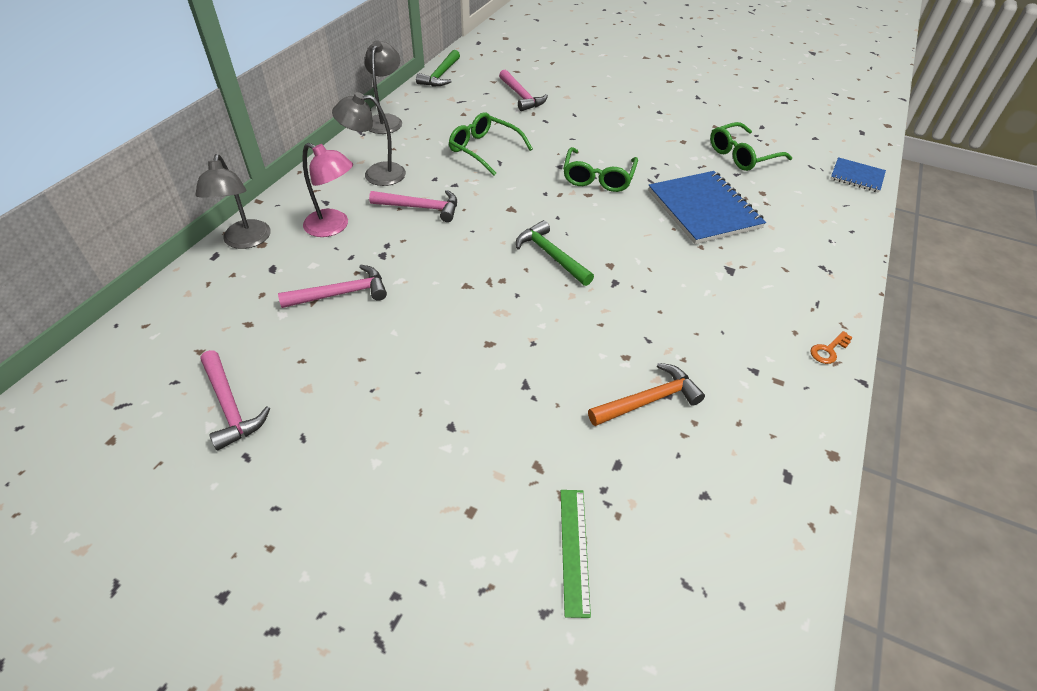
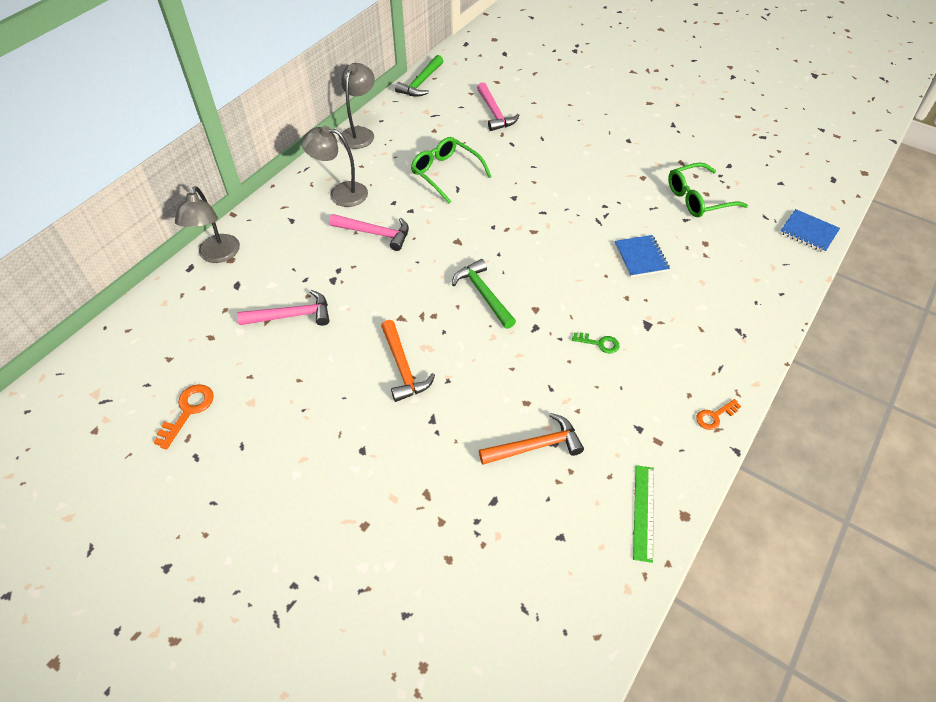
camera: 10 degrees right, 5 degrees up
(230, 406) = (188, 411): pink hammer -> orange key
(334, 227) = (295, 247): pink lamp -> none
(479, 334) = (403, 367): none -> orange hammer
(574, 549) = (440, 568): green ruler -> green ruler (644, 512)
(598, 177) = (548, 213): green glasses -> none
(686, 291) = (599, 343): none -> green key
(704, 209) = (641, 257): blue notebook -> blue notebook, size x0.54

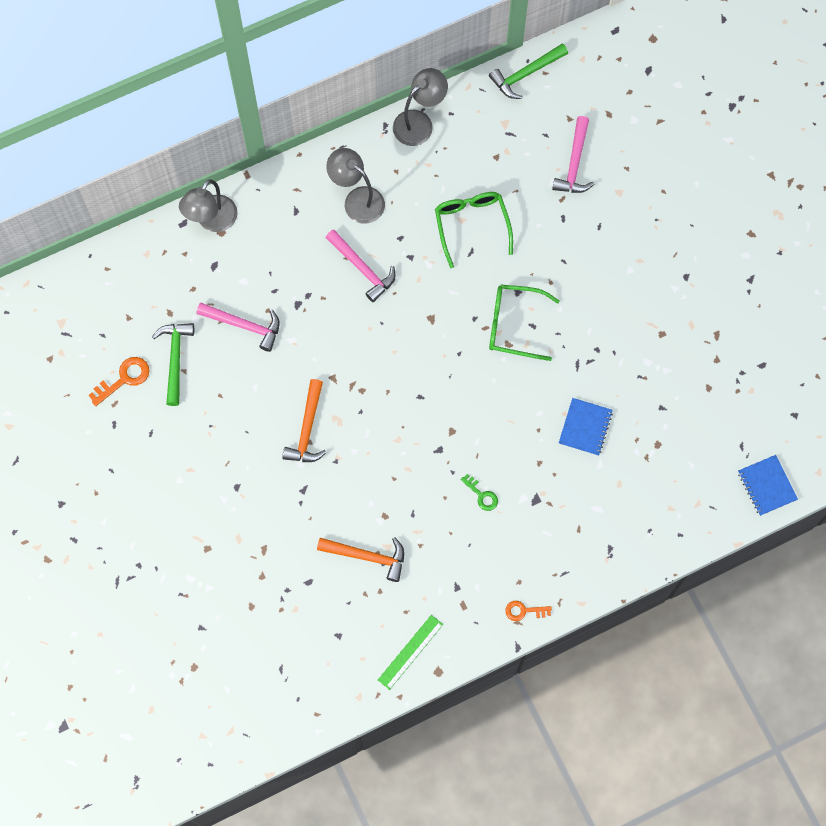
camera: 30 degrees right, 20 degrees up
(483, 294) = (417, 391): green hammer -> green hammer (175, 359)
(698, 198) = (695, 389): green glasses -> green glasses (515, 325)

